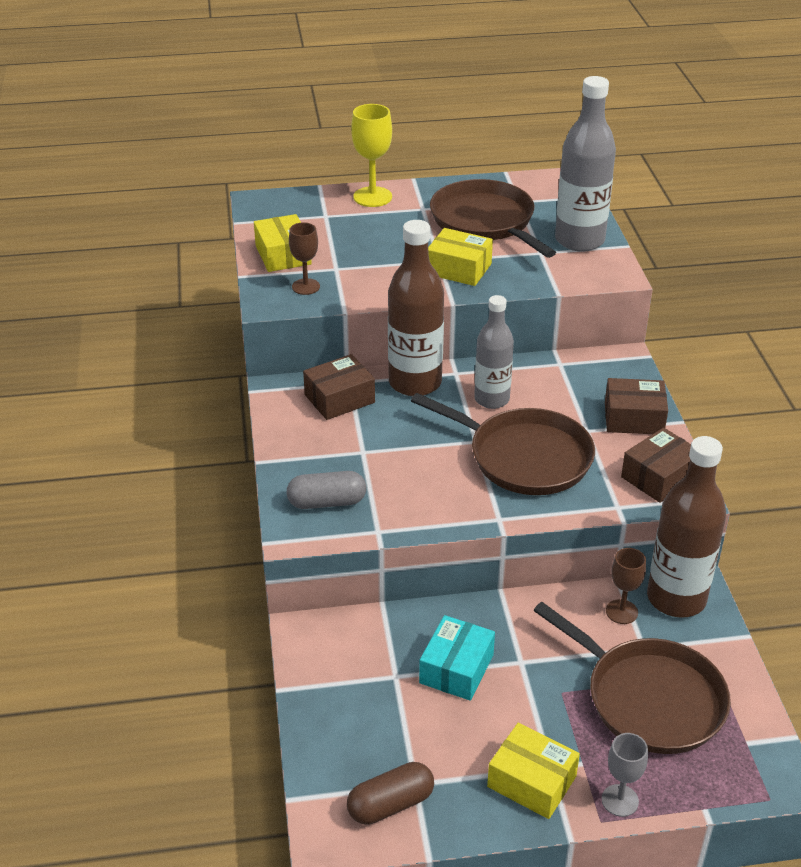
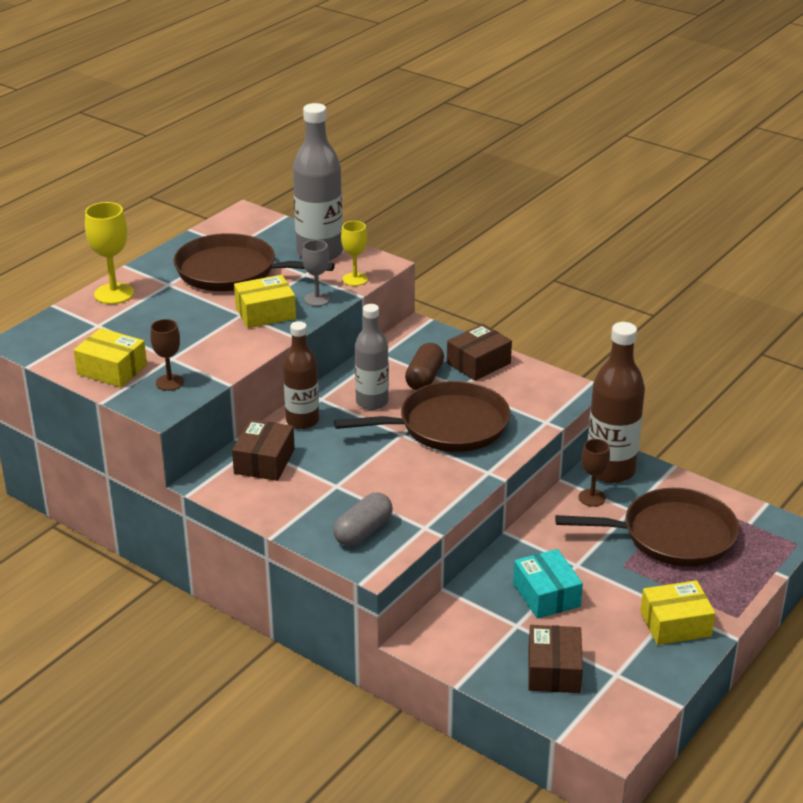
camera: 45 degrees left, 5 degrees down
(391, 804) = (620, 695): brown capsule -> brown capsule (424, 378)
(415, 383) = (302, 421): brown bottle -> brown bottle, size x0.65
(575, 277) = (355, 279): none -> yellow goblet
(620, 800) = (731, 599): grey goblet -> grey goblet (317, 299)
(659, 477) = (544, 389): brown box -> brown box (553, 670)

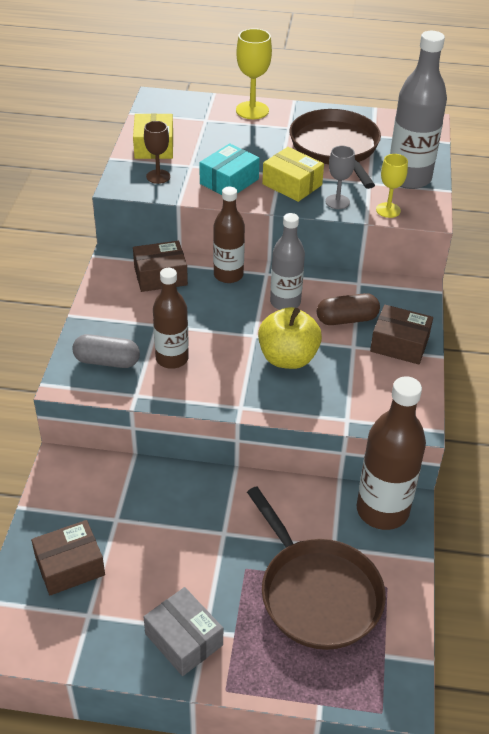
camera: 60 degrees right, 10 degrees up
(393, 491) = (172, 359): none -> brown bottle
(447, 426) = (288, 358): brown pan -> yellow apple
(546, 595) = (168, 525): turquoise box -> turquoise box (229, 181)
(592, 498) = (329, 511): brown goblet -> none
(675, 624) = (184, 639): yellow box -> grey box

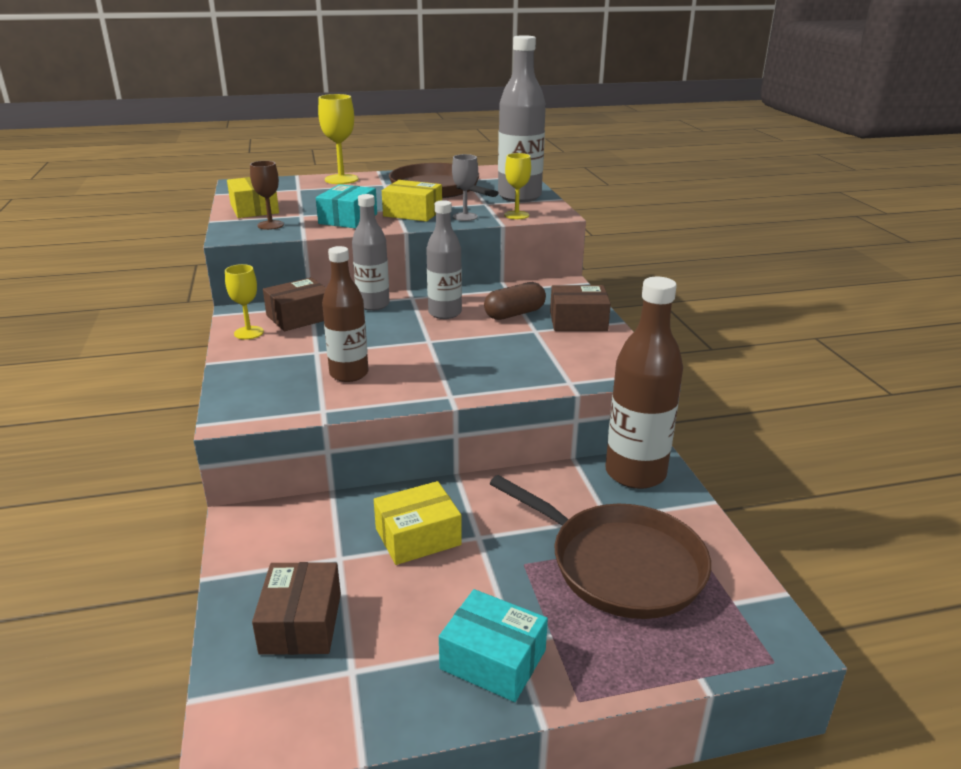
camera: 20 degrees left, 15 degrees down
(70, 566) = (301, 623): brown box -> brown box turned 45 degrees counterclockwise
(107, 361) = (273, 390): grey capsule -> none
(112, 286) = (249, 333): none -> yellow goblet
(179, 518) = (418, 536): none -> yellow box
(184, 639) = (493, 659): grey box -> turquoise box
(228, 275) = (373, 305): brown bottle -> grey bottle
(288, 358) = (475, 350): yellow apple -> none

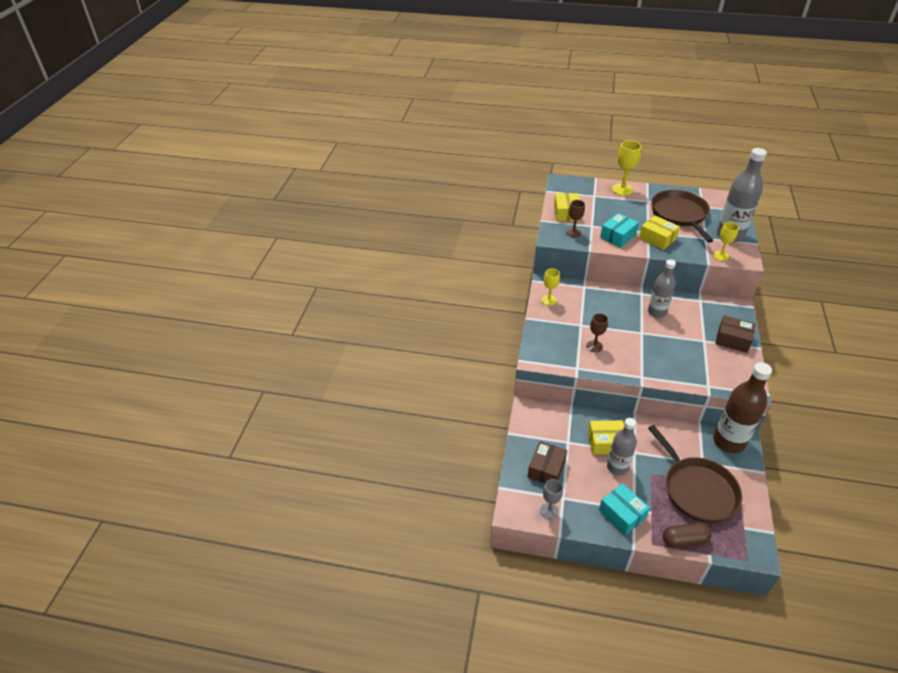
camera: 25 degrees right, 15 degrees up
(299, 317) = (576, 294): brown box -> none
(349, 374) = (594, 346): brown bottle -> brown goblet
(373, 305) = (618, 294): grey bottle -> grey bottle (617, 467)
(465, 217) = (688, 250): grey goblet -> grey goblet (549, 511)
(514, 314) = (697, 323): brown capsule -> brown capsule (684, 540)

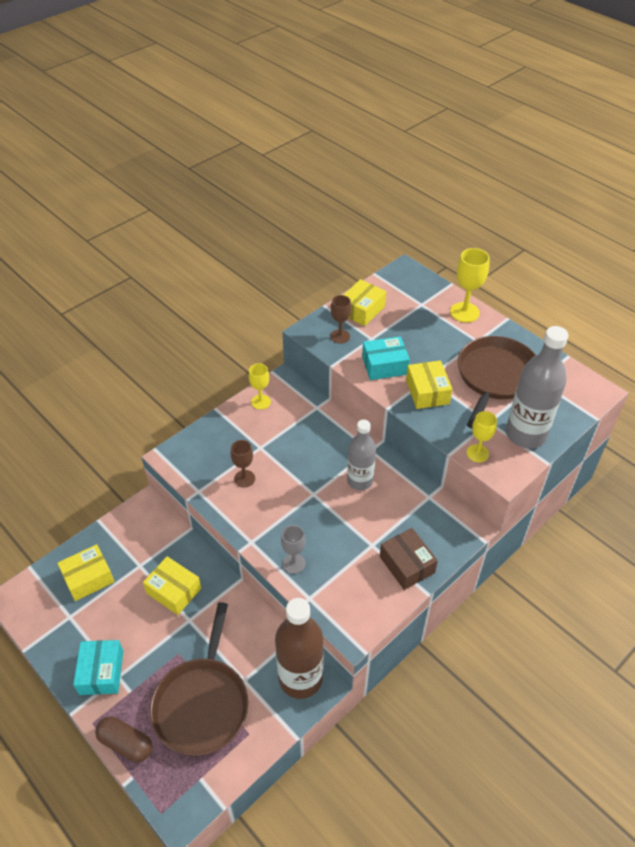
camera: 35 degrees right, 5 degrees up
(546, 469) = (88, 578): brown box -> yellow box
(549, 511) = (43, 620): grey goblet -> grey goblet (294, 563)
(617, 467) = (154, 623): grey bottle -> none

